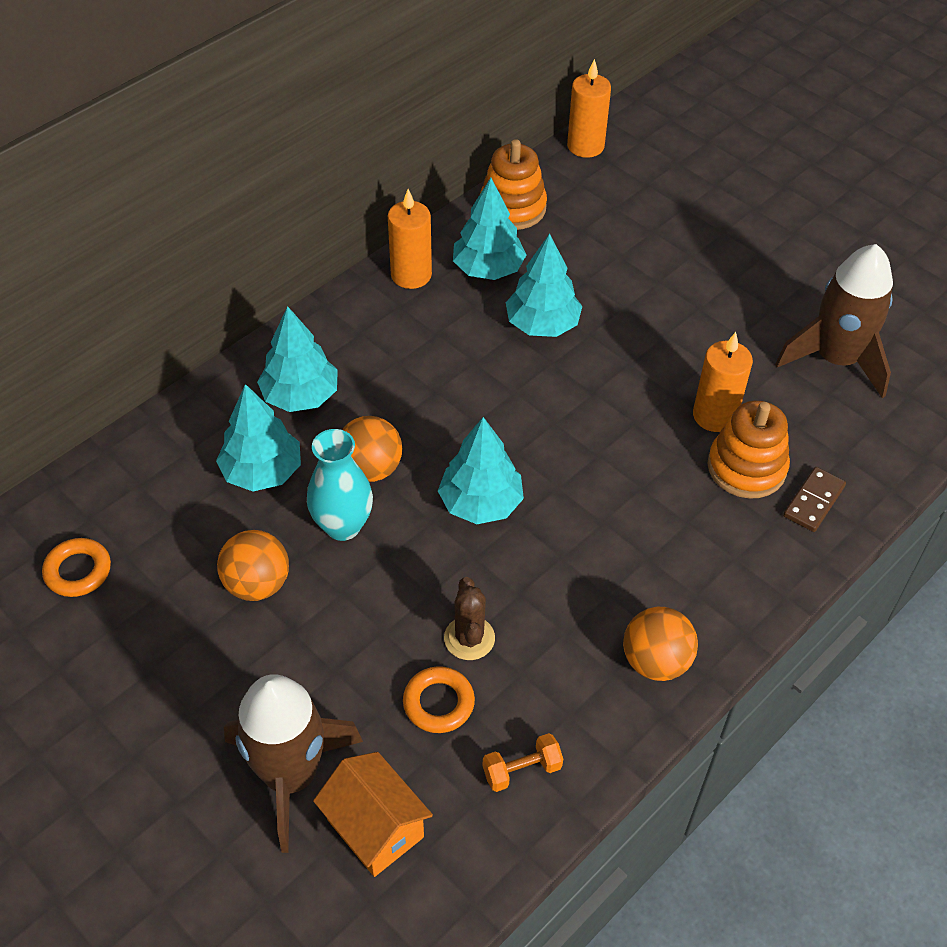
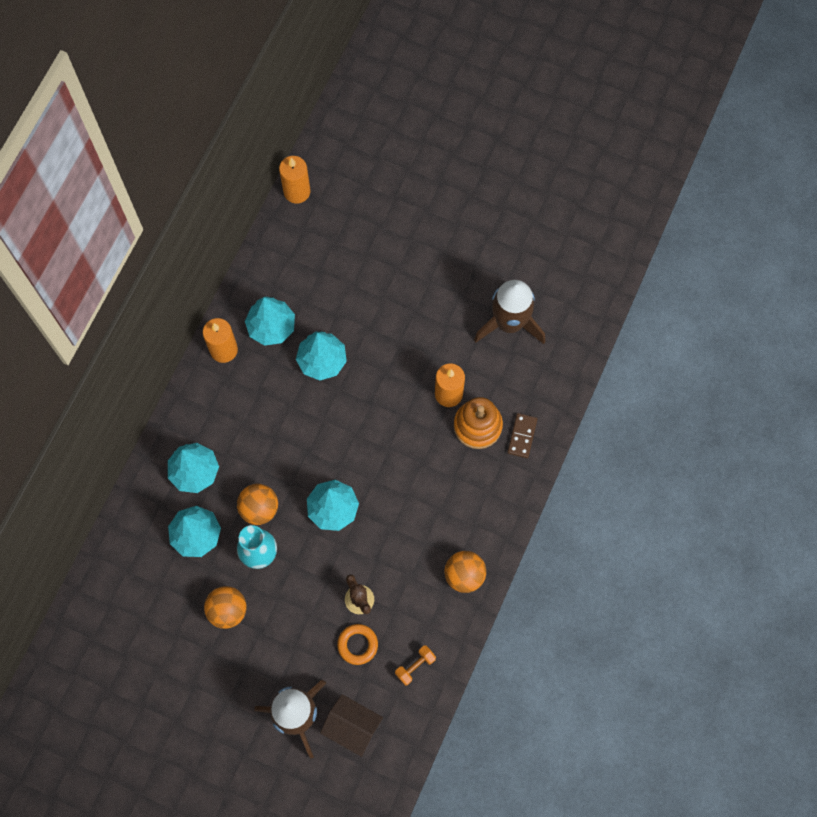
camera: 20 degrees left, 20 degrees up
(78, 571) = (121, 641): orange ring -> none
(375, 828) = (352, 727): orange house -> brown house
(512, 208) = (268, 267): orange stacking toy -> none

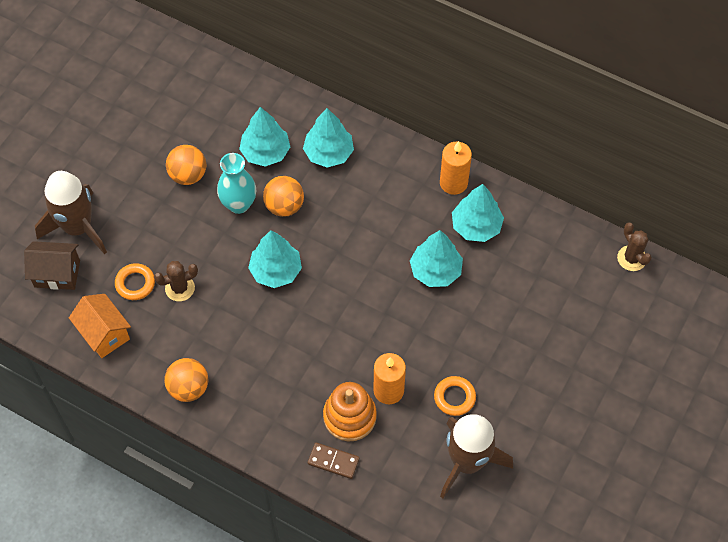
camera: 95 degrees right, 10 degrees down
(297, 191) = (631, 258): orange candle -> brown cactus
(352, 727) = (57, 274): brown house -> brown house turned 60 degrees clockwise
(415, 666) = (104, 334): orange dumbbell -> orange house
(449, 337) = (454, 397): none -> orange ring

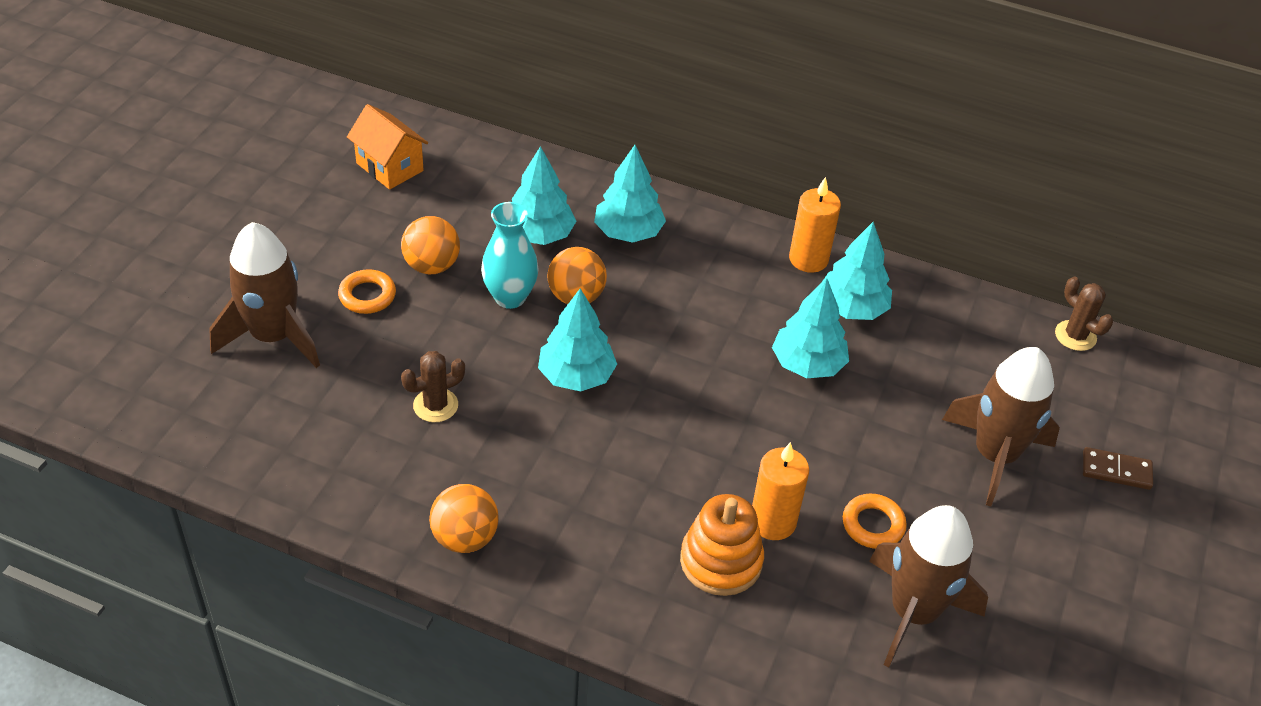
camera: 10 degrees left, 15 degrees down
(57, 274) = (245, 396): brown house -> none
(104, 334) = (324, 472): orange house -> orange house (390, 167)
(135, 283) = (367, 403): orange ring -> orange ring (367, 296)
(333, 461) = (707, 626): brown domino -> brown domino (1116, 471)
(549, 351) = (995, 455): none -> brown rocket

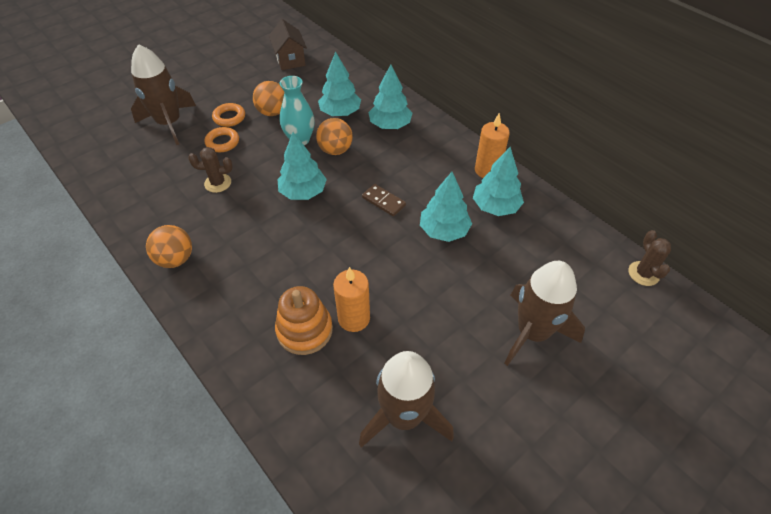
camera: 30 degrees right, 5 degrees up
(390, 167) = (290, 59): orange house -> brown house
(873, 525) = (417, 346): orange ring -> orange ring (222, 142)
(1116, 471) = (618, 377): brown domino -> brown domino (383, 201)

